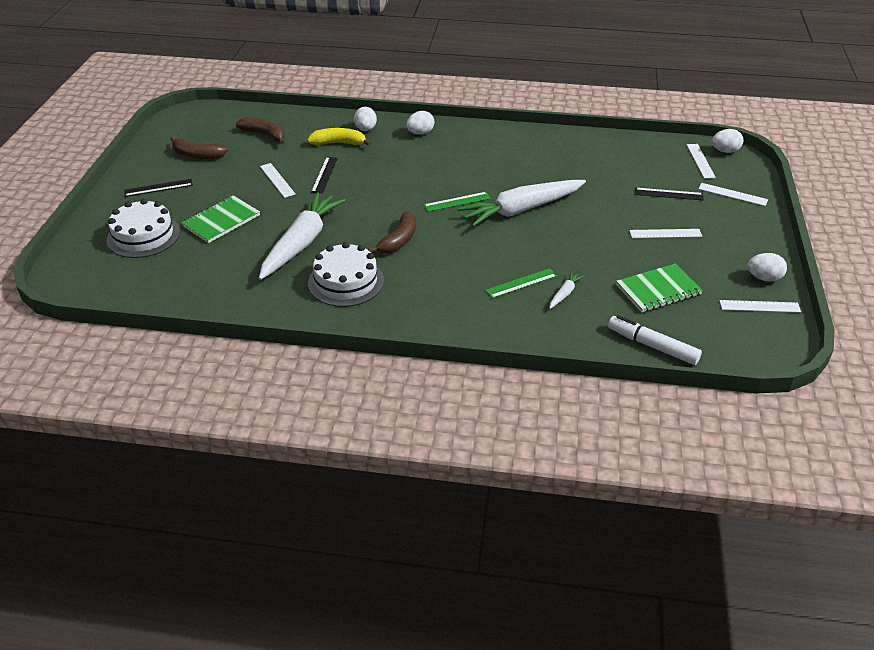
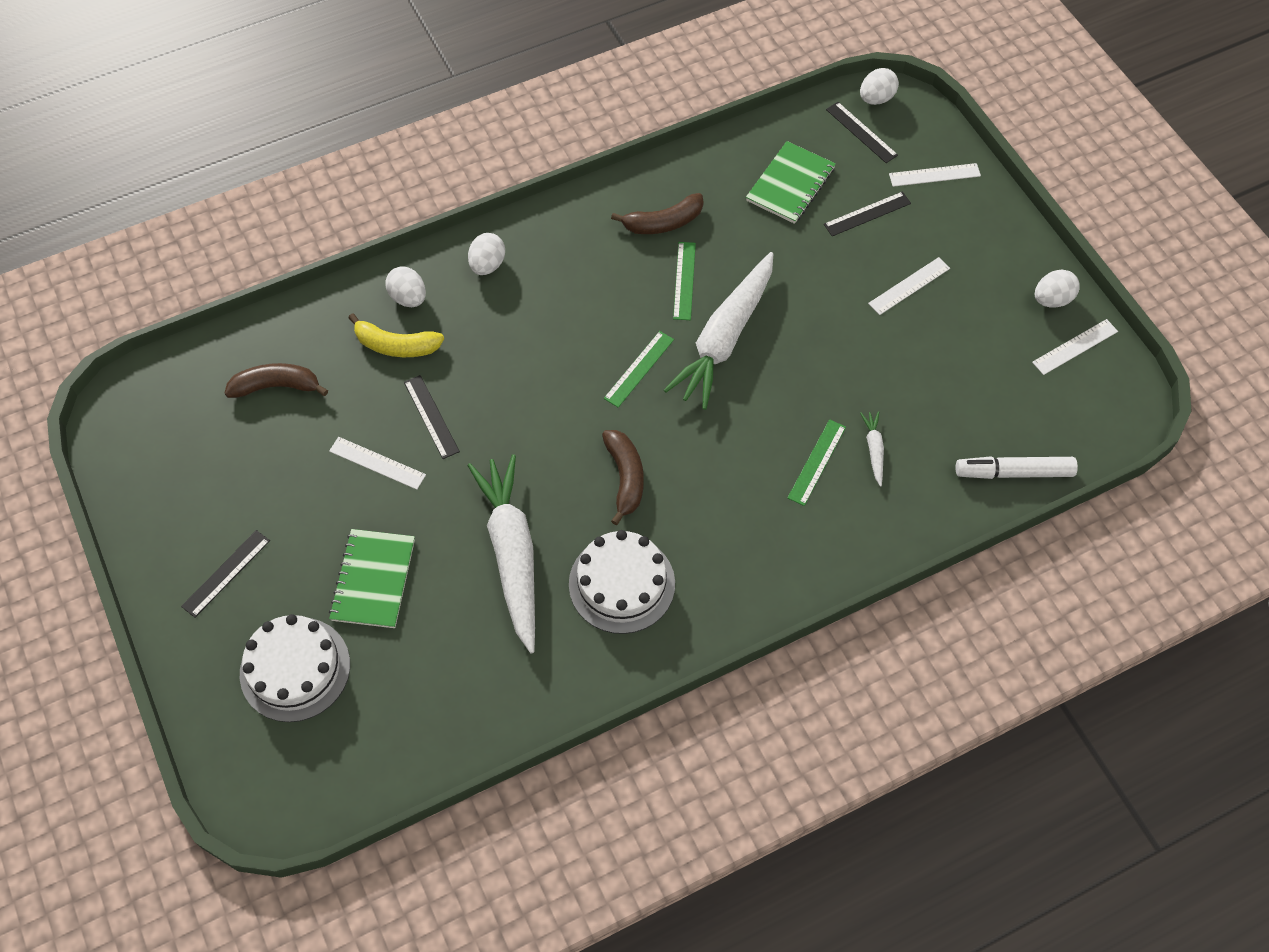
camera: 35 degrees left, 20 degrees up
(197, 155) = (219, 480): brown banana -> brown banana (663, 223)
(339, 143) = (396, 345): yellow banana -> yellow banana turned 135 degrees counterclockwise
(523, 178) = (684, 280): none -> green ruler
(658, 290) = (963, 383): green notebook -> green notebook (790, 184)
(700, 161) = (861, 132): white ruler -> black ruler

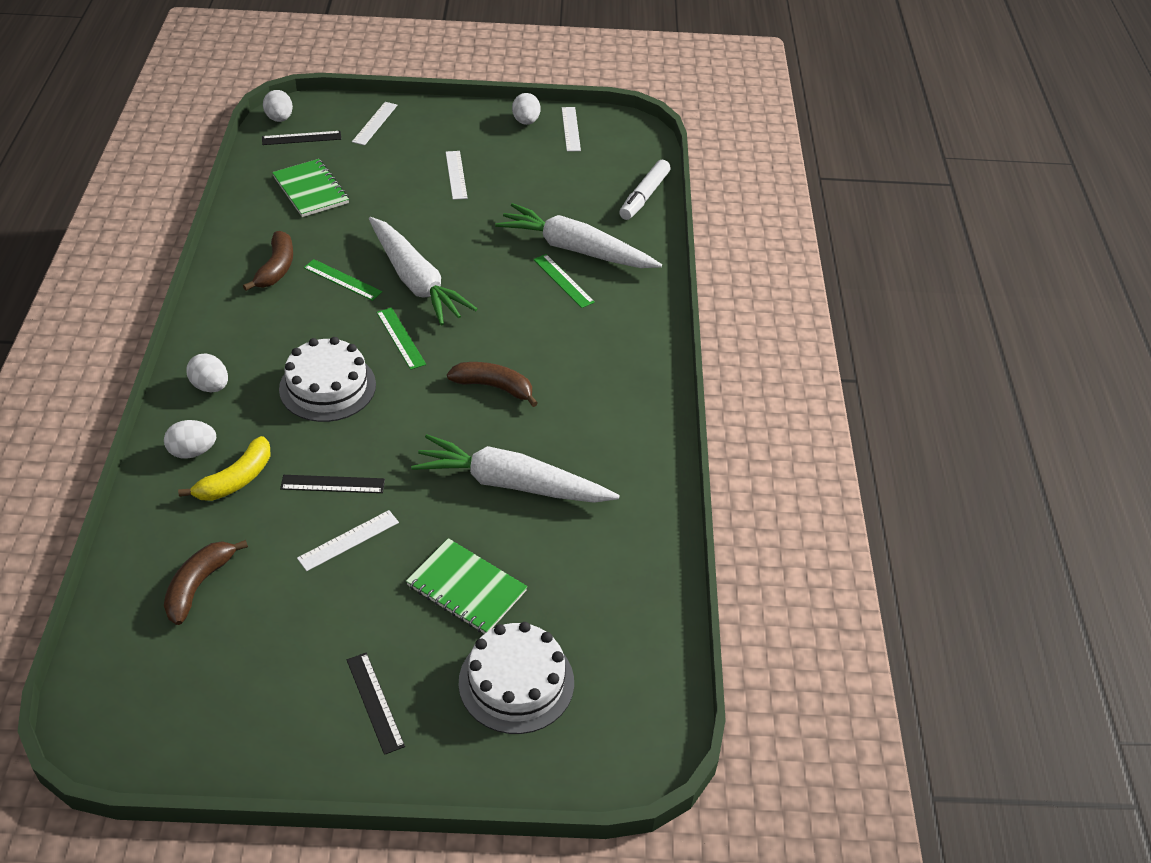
camera: 65 degrees left, 15 degrees down
(622, 584) = (587, 428): white cake -> white cake (327, 387)
(867, 214) = (375, 166): black ruler -> none
(874, 449) = (575, 249): white carrot -> white carrot, size x2.45

